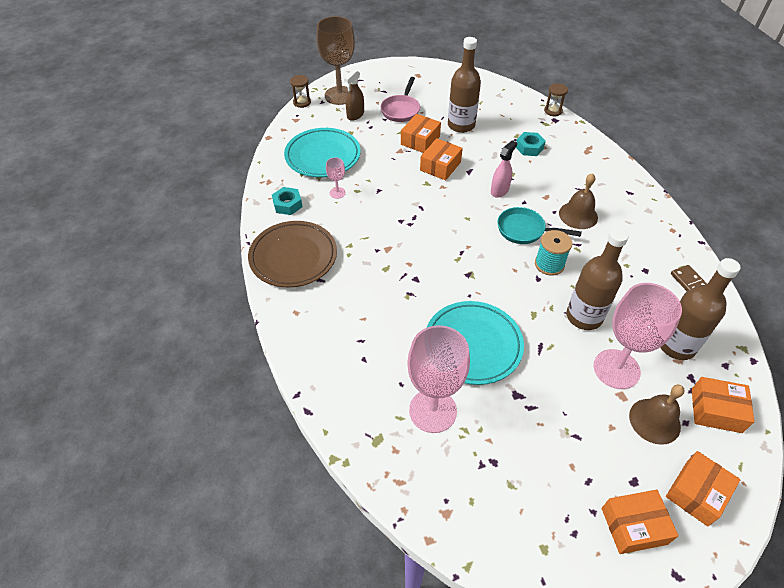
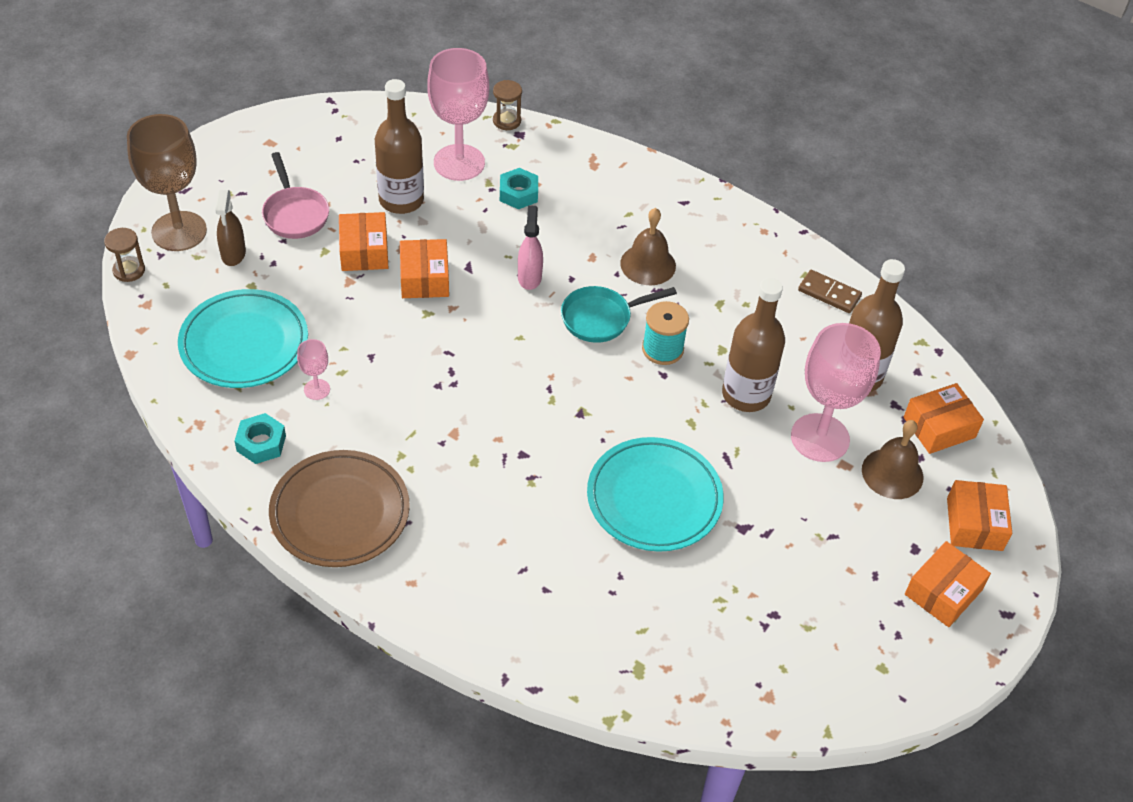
camera: 40 degrees left, 0 degrees up
(433, 411) = (671, 600): pink goblet -> pink goblet (459, 162)

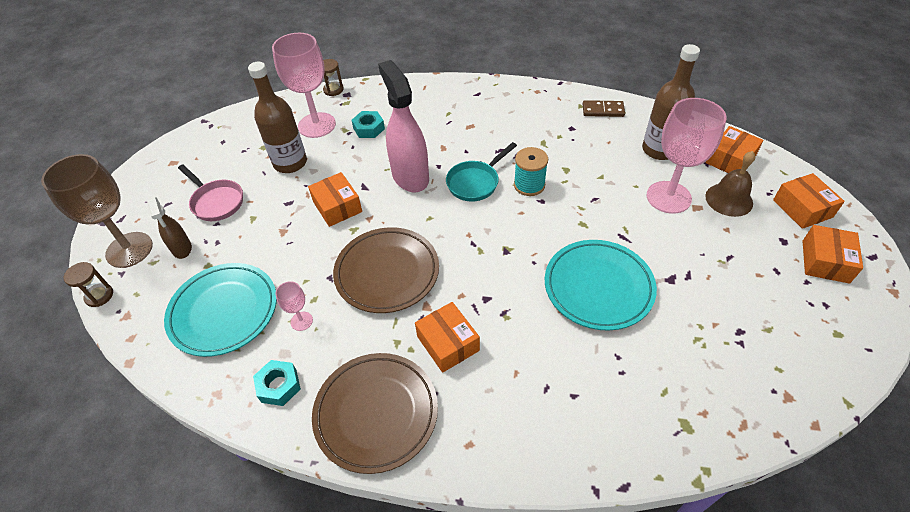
camera: 20 degrees left, 0 degrees up
(364, 251) = (282, 206): orange box -> orange box (448, 343)
(434, 378) = (387, 273): none -> brown plate
(529, 277) = (410, 176): pink spray bottle -> pink spray bottle, size x1.89
(648, 264) = (482, 138): brown bell -> none
(746, 395) = (602, 190): brown bottle -> none

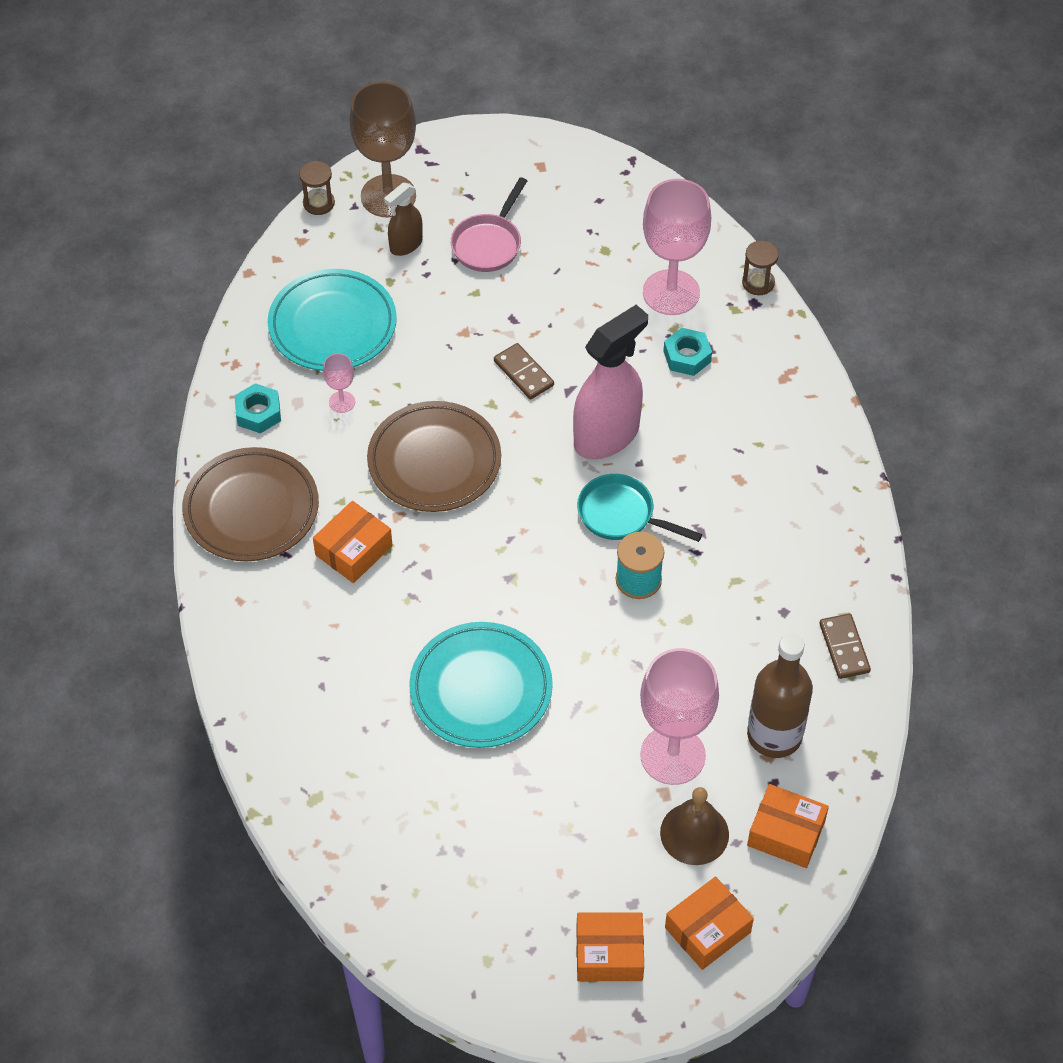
camera: 70 degrees right, 5 degrees up
(290, 163) = (584, 292): brown bottle -> none
(337, 207) = (523, 373): orange box -> brown domino

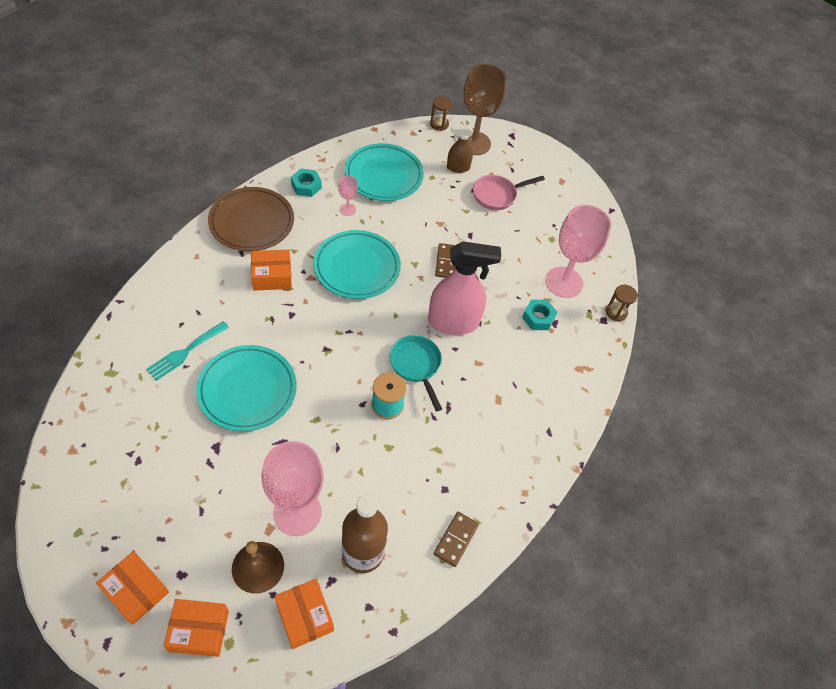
camera: 35 degrees right, 0 degrees up
(366, 709) = (185, 352): none -> turquoise fork
(434, 461) = (357, 267): brown plate -> turquoise plate

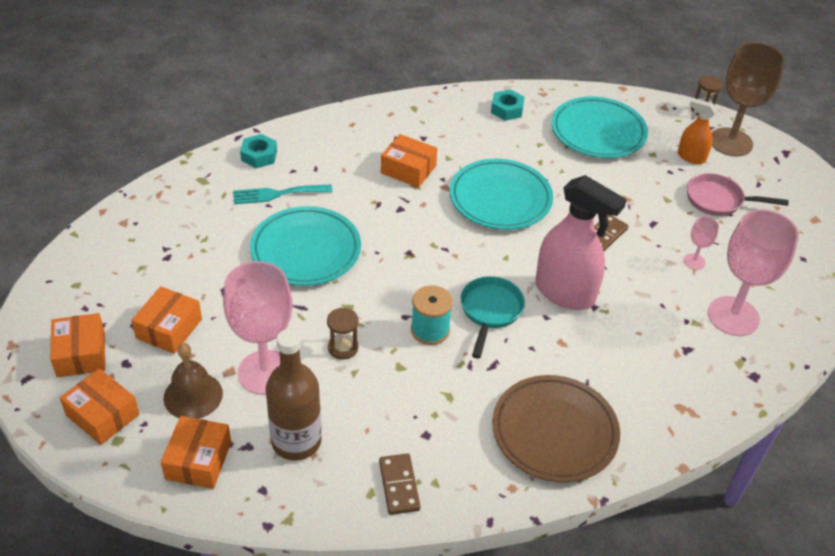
camera: 40 degrees right, 10 degrees down
(192, 523) = (169, 328): none -> orange box
(252, 222) = (426, 118): brown plate -> brown plate (554, 432)
(347, 209) = (533, 146): pink goblet -> pink goblet (694, 261)
(455, 539) = (399, 485): brown domino -> brown domino turned 75 degrees counterclockwise
(458, 168) = (691, 157): brown spray bottle -> orange spray bottle
(538, 318) = (670, 335): turquoise nut -> turquoise nut (259, 156)
(616, 312) = (778, 376): brown hourglass -> brown hourglass (343, 347)

